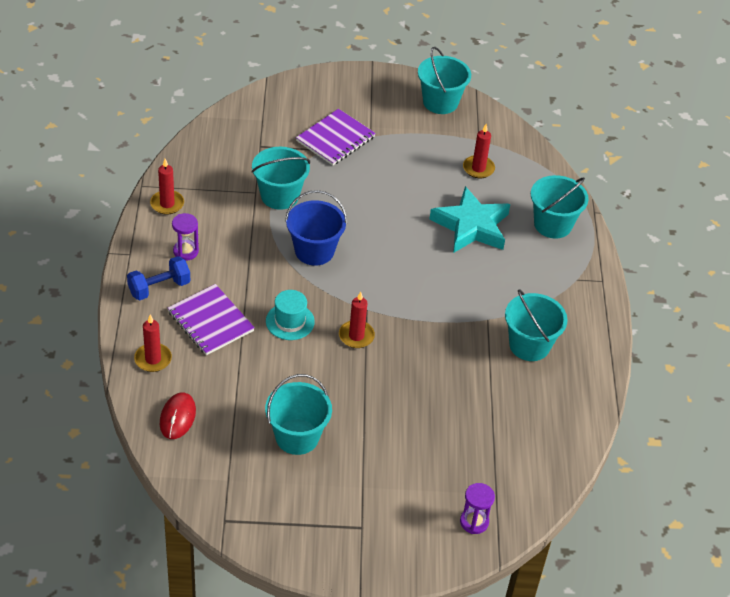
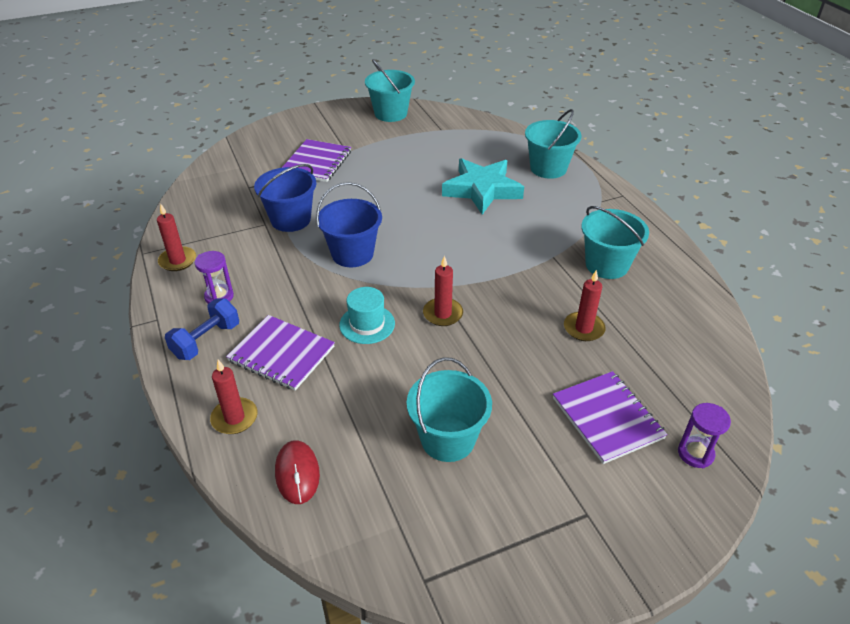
camera: 20 degrees left, 5 degrees down
(279, 196) = (290, 219): turquoise bucket -> blue bucket
(427, 470) = (607, 418): none -> purple notebook
(478, 168) = (456, 148): red candle -> red candle (583, 328)

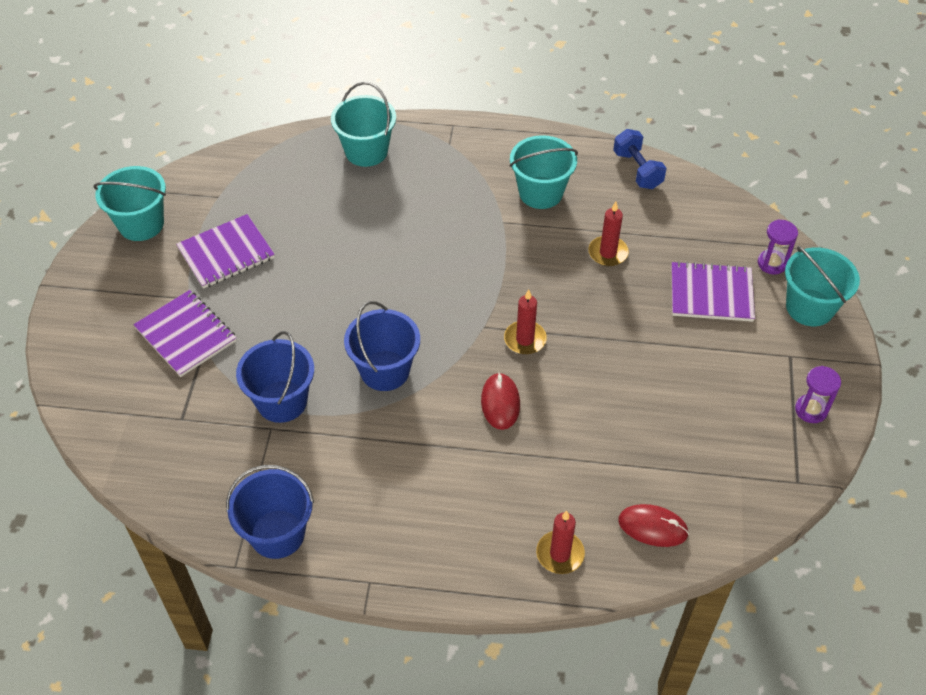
camera: 60 degrees left, 10 degrees up
(177, 261) = (277, 534): red candle -> blue bucket
(206, 341) = (436, 545): blue dumbbell -> blue dumbbell (637, 170)
(219, 296) = (372, 512): purple hourglass -> purple hourglass (811, 410)
(281, 354) = (497, 487): purple notebook -> purple notebook (226, 253)
(367, 324) = (500, 402): turquoise hat -> red mouse
(448, 439) = (674, 406): turquoise bucket -> turquoise bucket (809, 307)
(482, 190) = (360, 219): turquoise star -> none

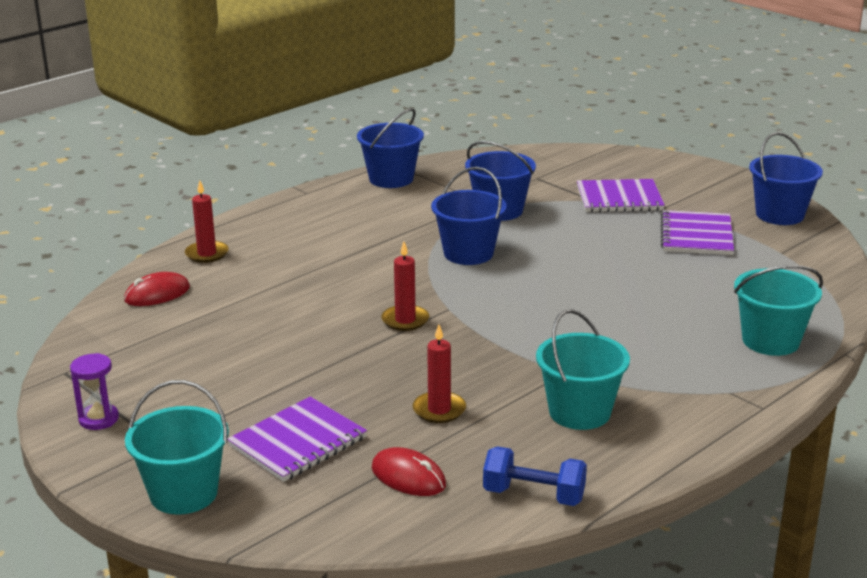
camera: 130 degrees right, 25 degrees down
(141, 224) = (779, 215): turquoise bucket -> blue bucket
(500, 402) = (362, 284): red mouse -> red mouse (408, 477)
(772, 263) = (270, 506): purple hourglass -> none

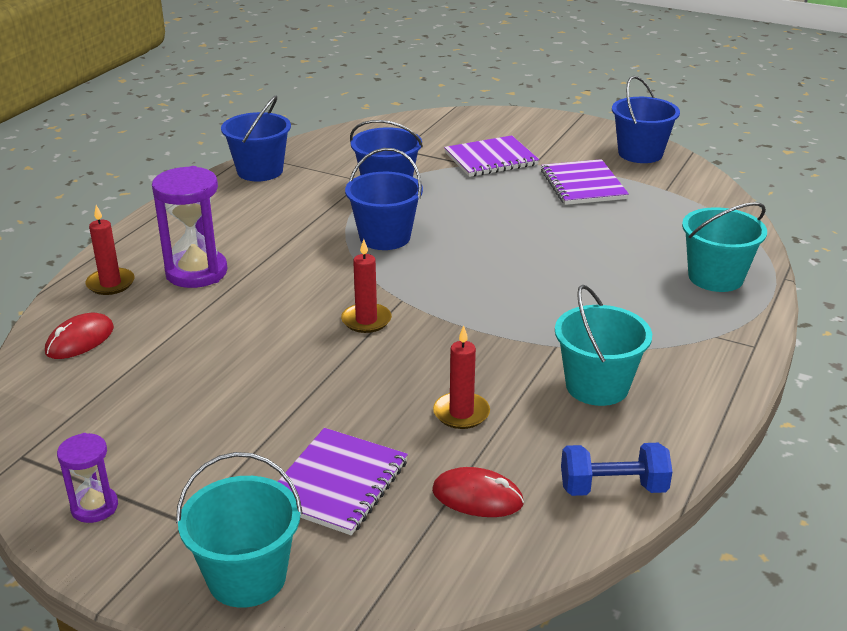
camera: 20 degrees left, 5 degrees up
(283, 256) = (196, 272): none -> purple hourglass

